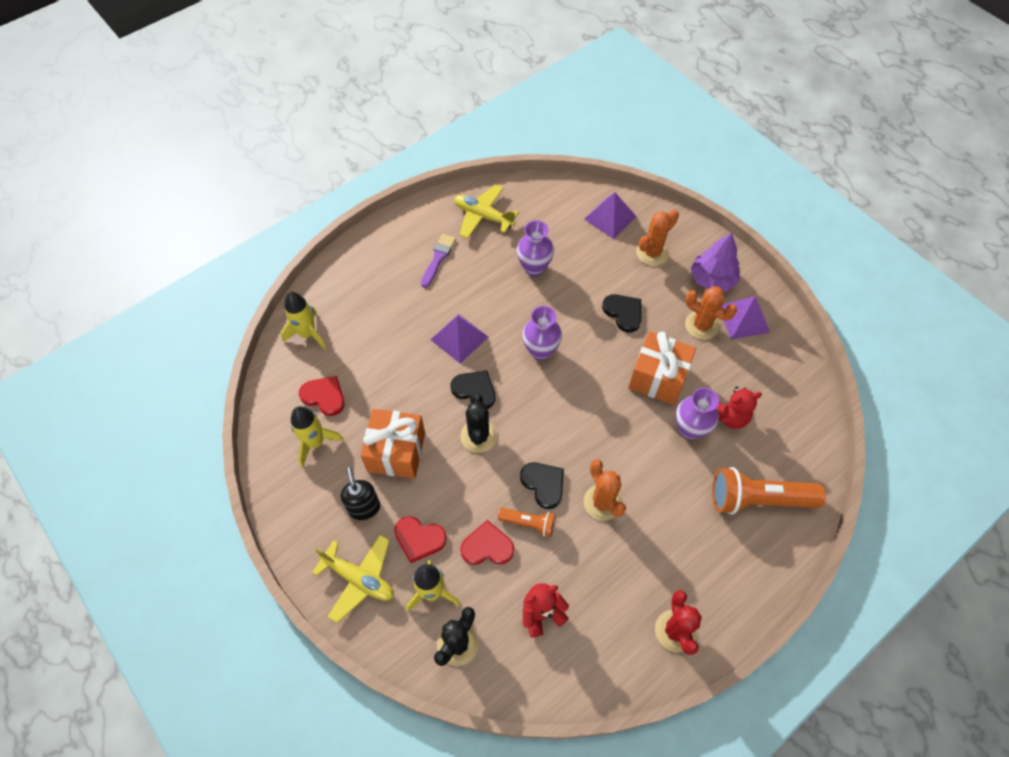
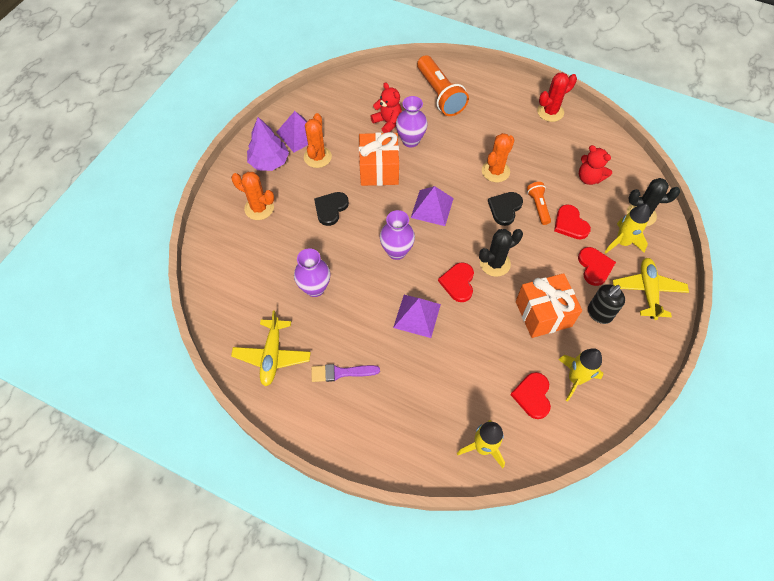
camera: 115 degrees left, 0 degrees up
(475, 390) = (458, 283): black heart -> red heart
(610, 217) = (231, 250): purple pyramid -> purple pyramid (432, 207)

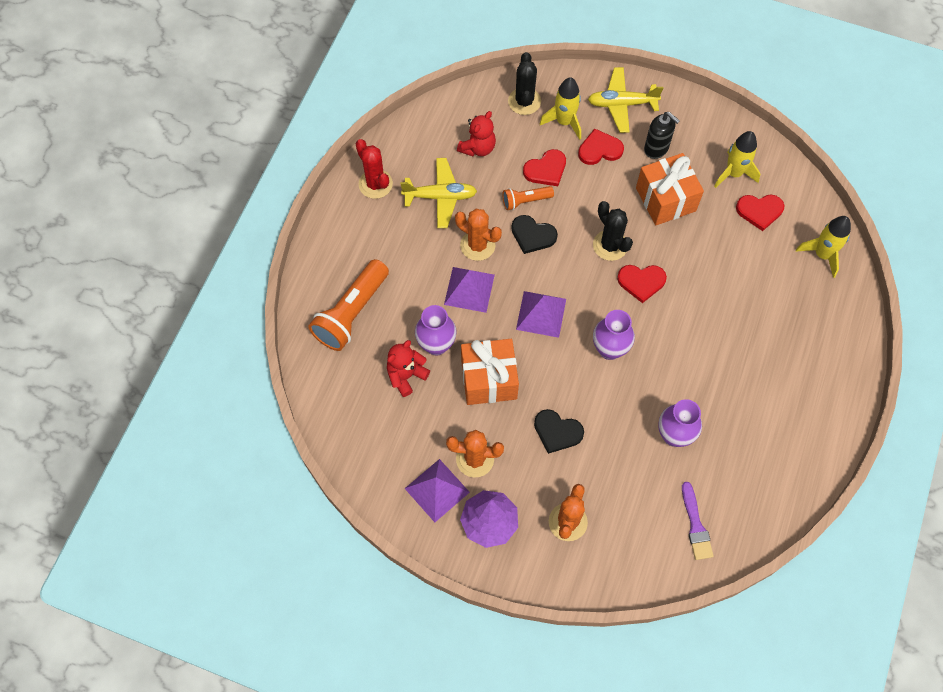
camera: 95 degrees left, 5 degrees up
(272, 355) = (768, 470): yellow plane -> yellow plane (440, 197)
(341, 372) = (773, 394): purple brush -> purple brush (695, 525)
(417, 315) = (690, 322): purple pyramid -> purple pyramid (469, 289)
(440, 94) = (352, 313): orange flashlight -> orange flashlight turned 150 degrees clockwise

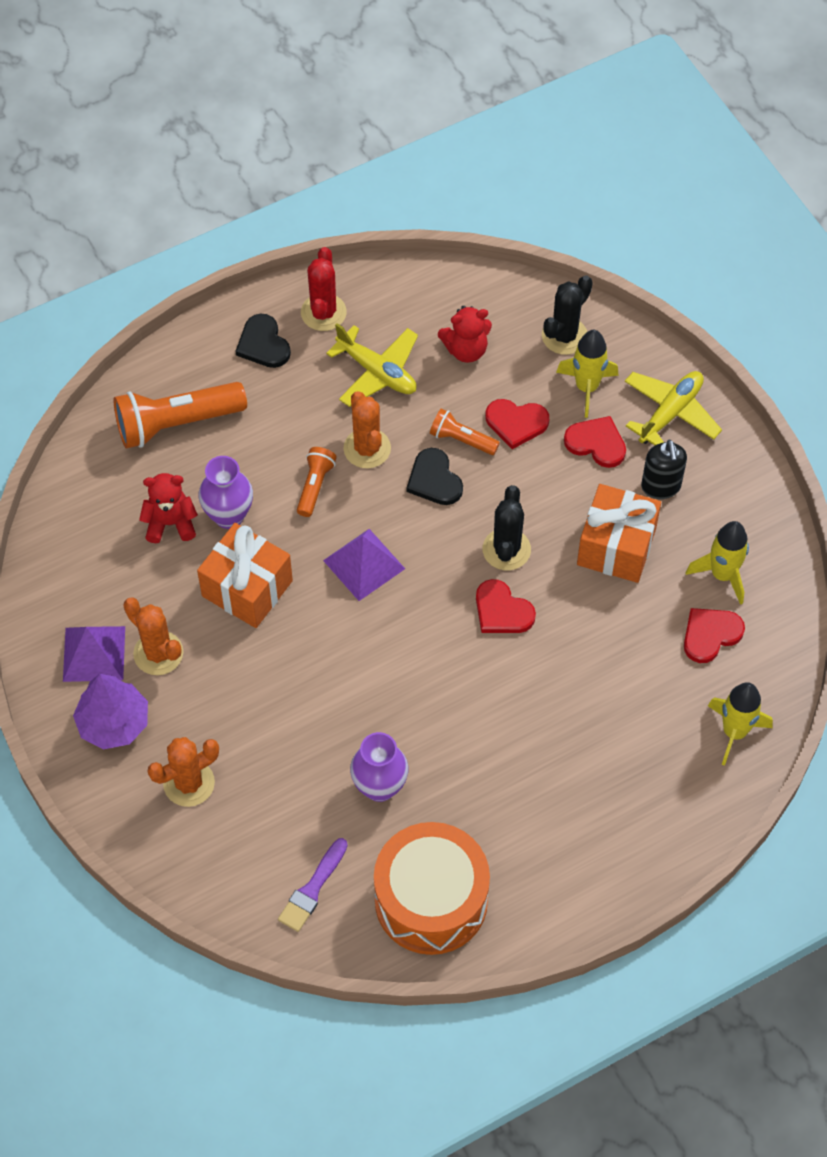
camera: 40 degrees right, 5 degrees down
(469, 289) = (315, 486): purple pyramid -> orange flashlight
(557, 432) = (264, 690): black heart -> black heart (263, 344)
(609, 349) = (399, 652): purple vase -> none
(622, 104) = (670, 413): yellow plane -> yellow plane turned 90 degrees clockwise
(759, 211) = (710, 635): red heart -> red heart turned 105 degrees clockwise
(763, 477) = (431, 900): none -> orange drum

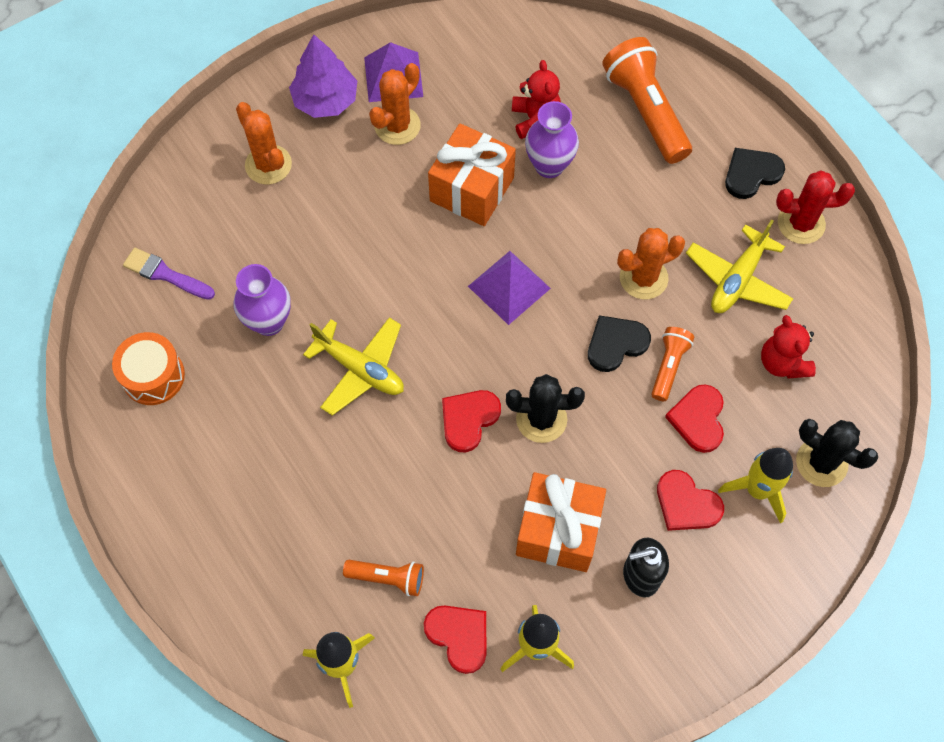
camera: 85 degrees right, 5 degrees up
(315, 486) = (593, 235): orange flashlight -> orange flashlight (388, 578)
(431, 900) = (153, 376): orange drum -> orange drum, size x0.58
(596, 443) = (686, 504): red heart -> red heart turned 105 degrees clockwise
(670, 413) = (740, 583): yellow plane -> yellow plane (360, 369)

